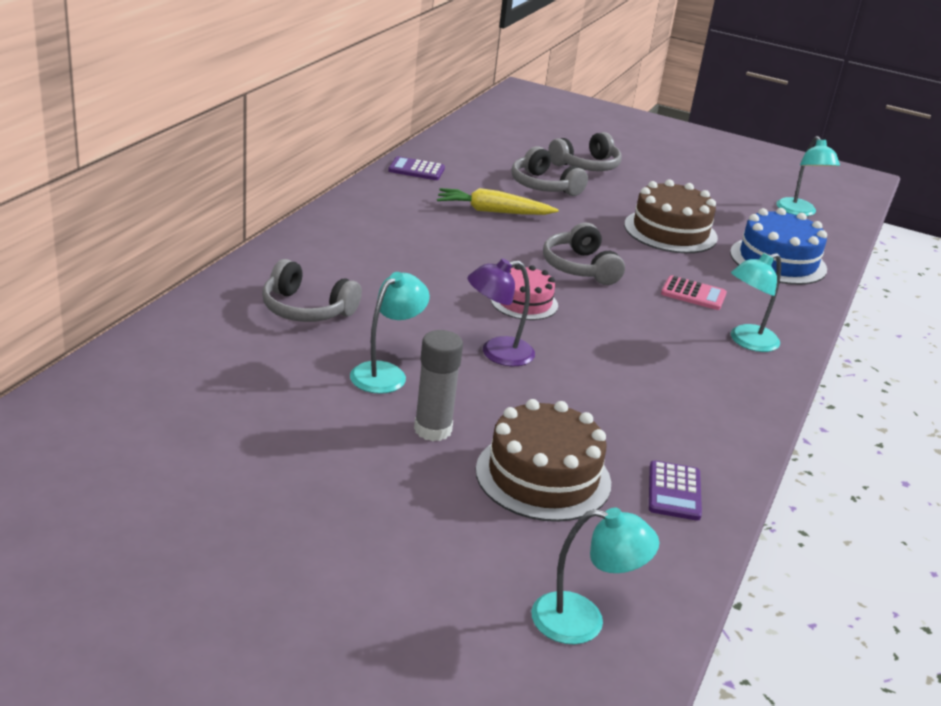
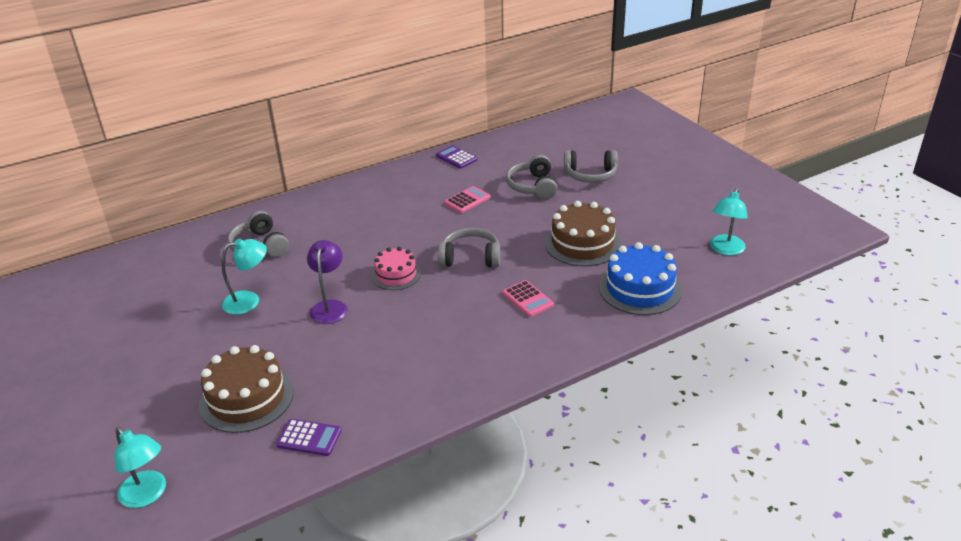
camera: 40 degrees right, 5 degrees up
(433, 430) = (226, 346): grey glue stick -> none
(493, 211) = (467, 200): yellow carrot -> pink calculator
(497, 353) = (330, 306): purple lamp -> purple lamp turned 75 degrees clockwise
(580, 268) = (470, 258): grey headphones -> grey headphones turned 75 degrees clockwise
(674, 491) = (309, 438): purple calculator -> purple calculator turned 120 degrees counterclockwise
(747, 342) = (515, 348): turquoise lamp -> none

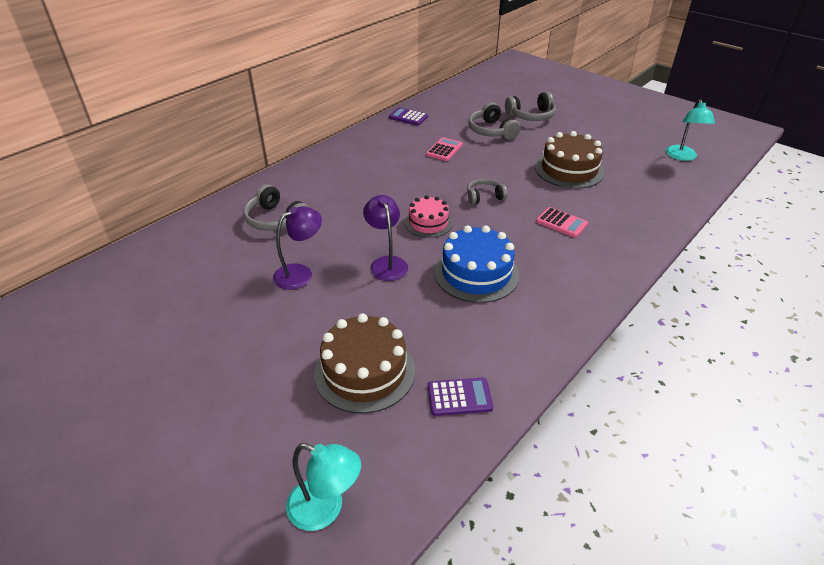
camera: 20 degrees left, 5 degrees up
(249, 301) = (300, 273): turquoise lamp -> purple lamp
(470, 258) = (484, 197): grey headphones -> grey headphones, size x0.66
(640, 289) = (644, 198): blue cake -> blue cake (476, 273)

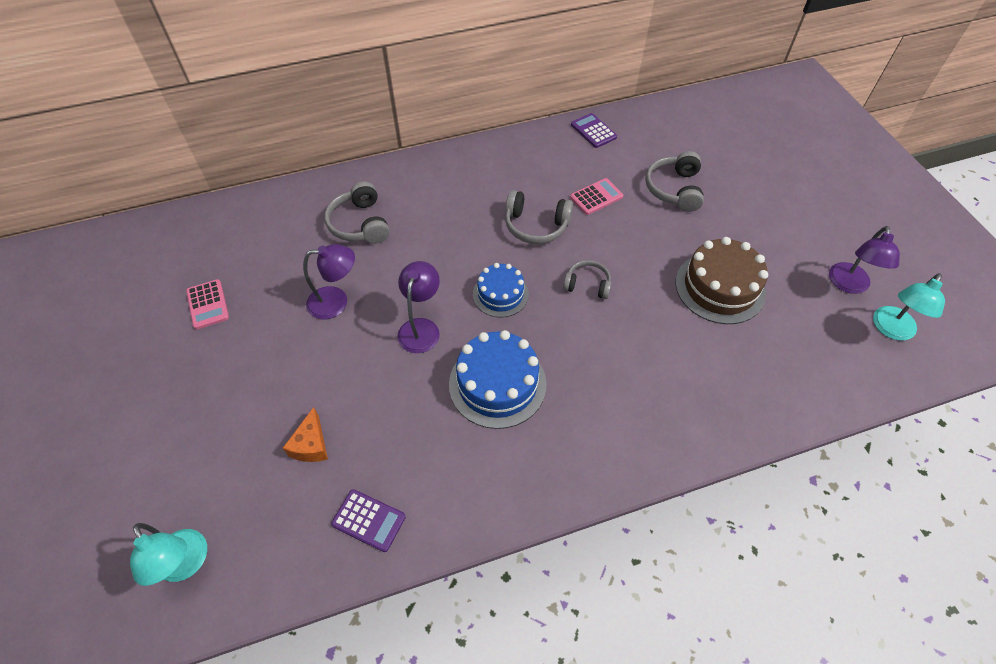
camera: 30 degrees right, 15 degrees up
(364, 371) = (311, 445): brown cake -> orange cheese
(428, 223) = (500, 294): pink cake -> blue cake
(531, 116) = (743, 183): grey headphones -> grey headphones (536, 226)
(561, 223) = (644, 361): pink calculator -> pink calculator (208, 304)
(639, 144) = (848, 285): none -> purple lamp

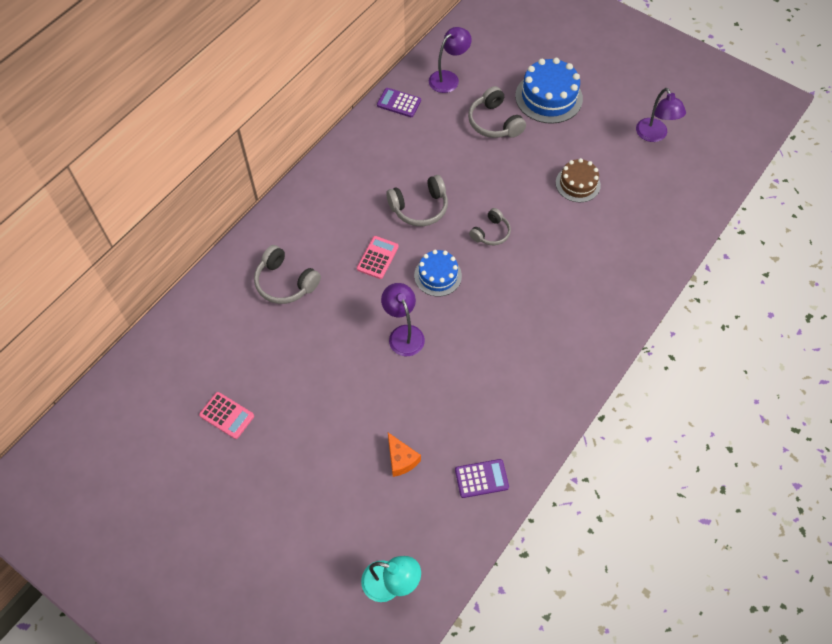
camera: 35 degrees left, 5 degrees up
(336, 302) = (324, 353): purple lamp -> purple lamp (448, 78)
(497, 384) = (488, 340): blue cake -> blue cake (548, 97)
(587, 284) = (491, 233): grey headphones -> grey headphones turned 150 degrees clockwise
(596, 197) = (444, 159): pink calculator -> pink calculator (377, 257)
(720, 287) = (577, 184): brown cake -> brown cake, size x0.63
(891, 330) = (697, 154): turquoise lamp -> none

